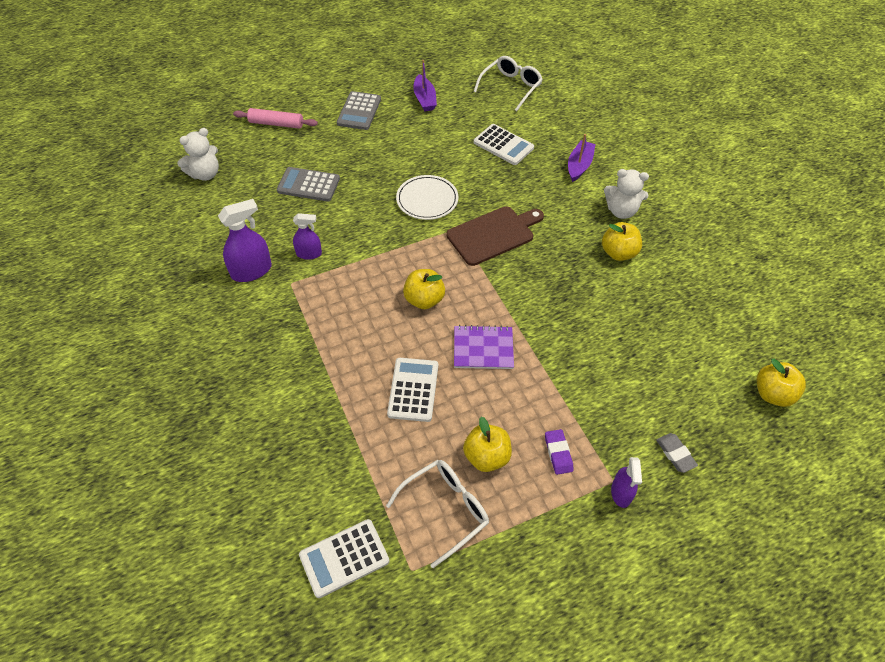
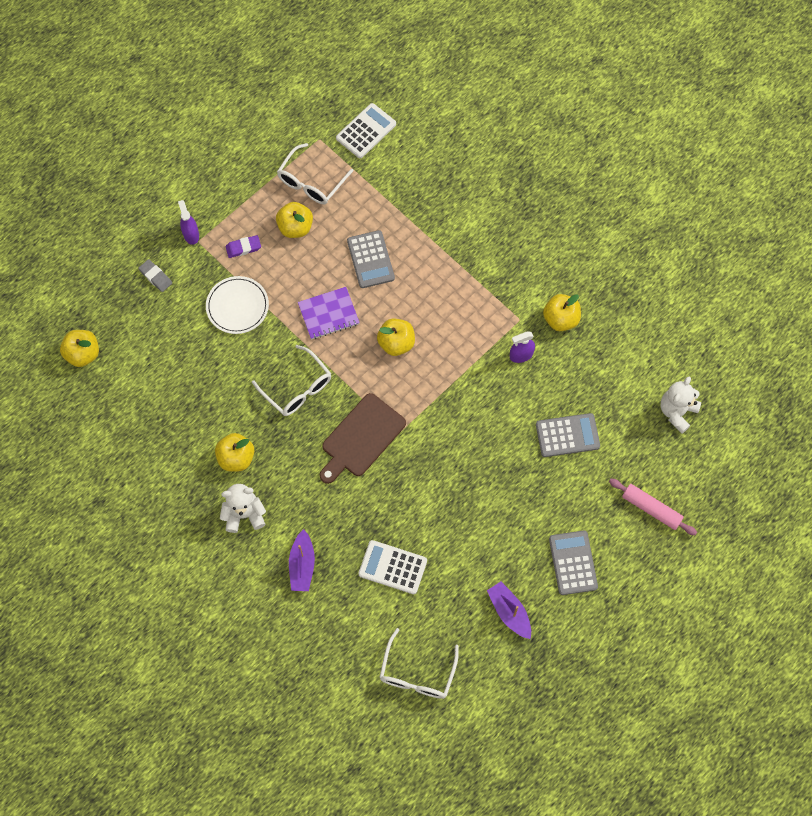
camera: 160 degrees right, 15 degrees up
(251, 271) = (560, 319): purple spray bottle -> yellow apple
(276, 124) = (651, 509): pink rolling pin -> pink rolling pin turned 45 degrees clockwise
(413, 390) = (370, 259): white calculator -> grey calculator
(427, 199) = (442, 459): white plate -> white plate (237, 306)
(541, 292) = (297, 388): none -> white glasses
(558, 453) = (243, 248): purple eraser -> purple eraser turned 75 degrees counterclockwise

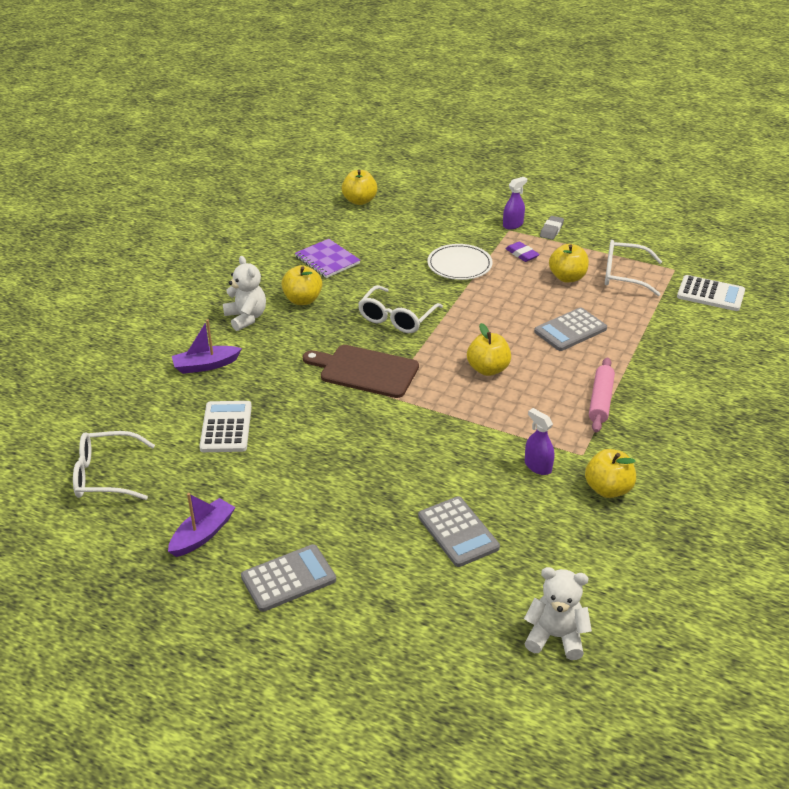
camera: 70 degrees right, 30 degrees down
(155, 277) = (457, 217): grey eraser -> grey eraser (551, 230)
(328, 314) = (489, 318): purple notebook -> purple notebook (327, 260)
(651, 509) = (398, 642): pink rolling pin -> pink rolling pin (600, 400)

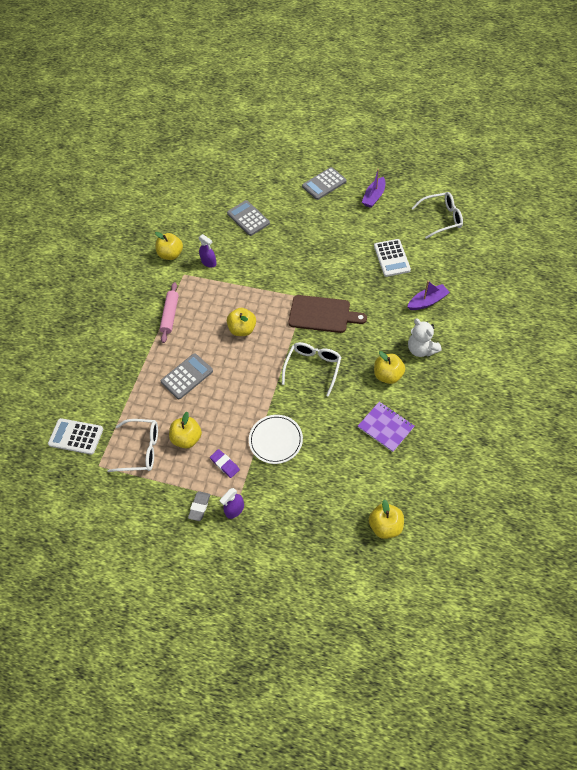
camera: 175 degrees right, 20 degrees up
(555, 636) = (200, 179): white teddy bear -> none

